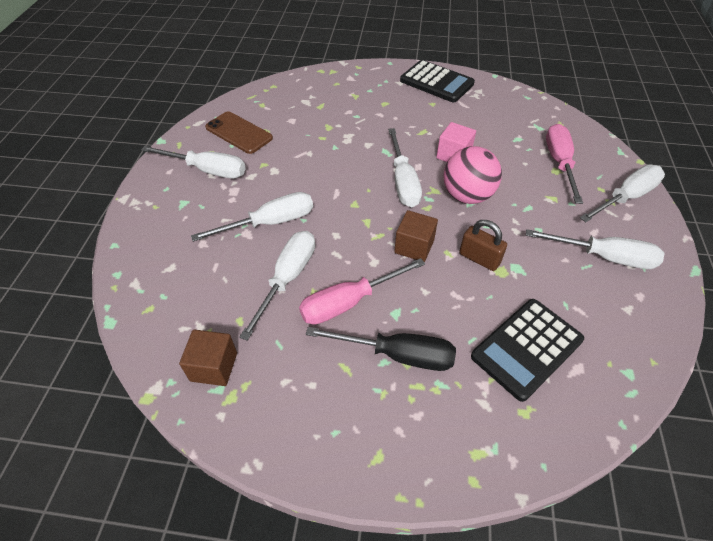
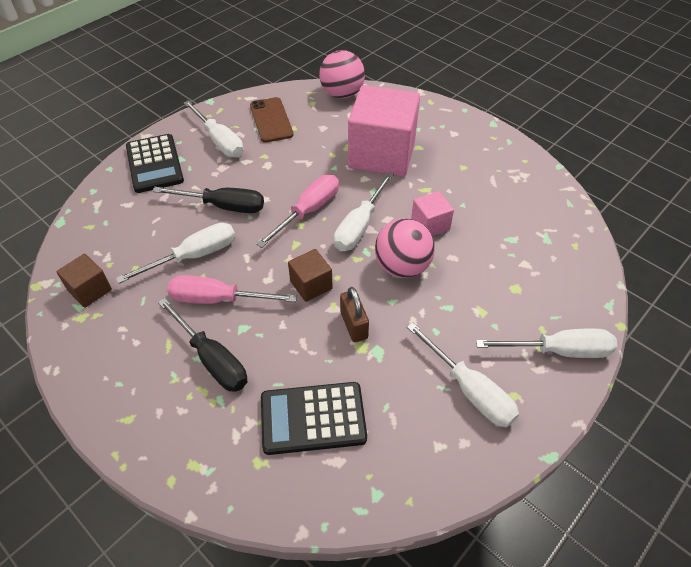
camera: 35 degrees right, 0 degrees up
(270, 223) = (223, 206): white screwdriver -> black screwdriver
(280, 88) = (342, 94): none -> pink ball
(362, 120) = (382, 154): none -> pink cube
(436, 82) = (489, 148): black calculator -> black calculator (154, 164)
(559, 163) = (527, 283): pink screwdriver -> pink screwdriver (308, 211)

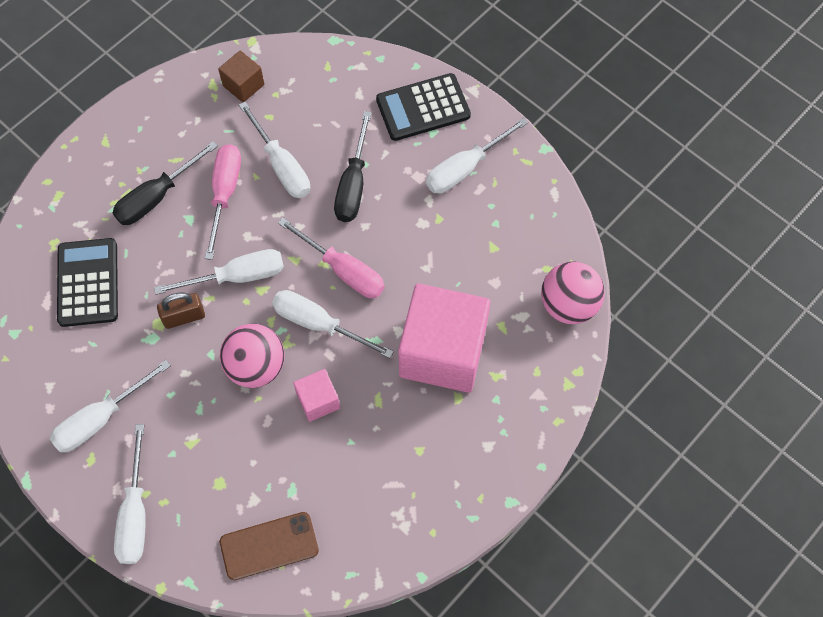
camera: 90 degrees right, 15 degrees up
(271, 120) = (507, 221): brown phone -> brown phone (269, 546)
(311, 285) = (237, 276): brown cube -> white screwdriver

